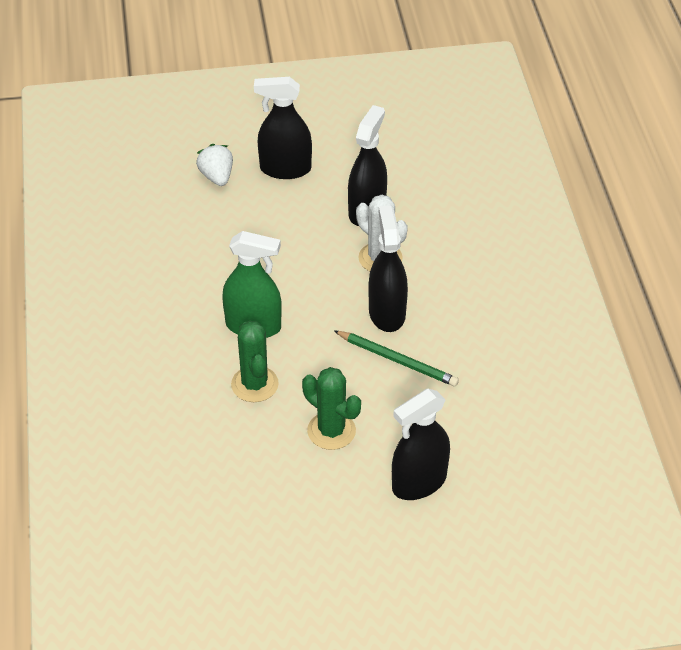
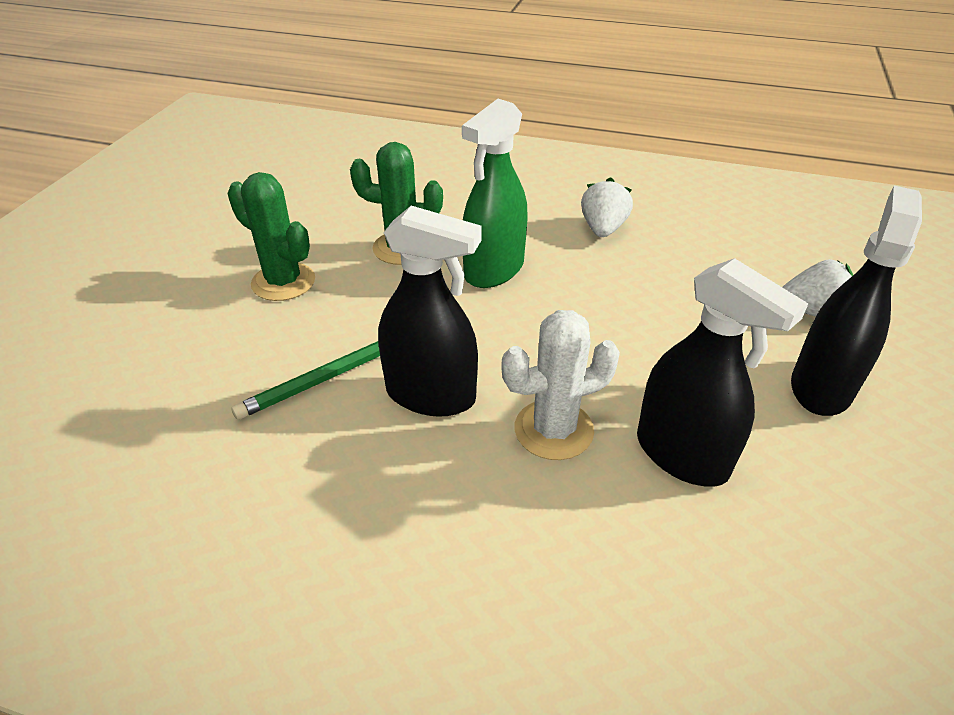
camera: 115 degrees right, 5 degrees down
(170, 285) = (603, 229): none -> white strawberry
(331, 431) = (283, 282): green cactus -> green cactus turned 60 degrees clockwise
(419, 482) = (138, 325): black spray bottle -> none

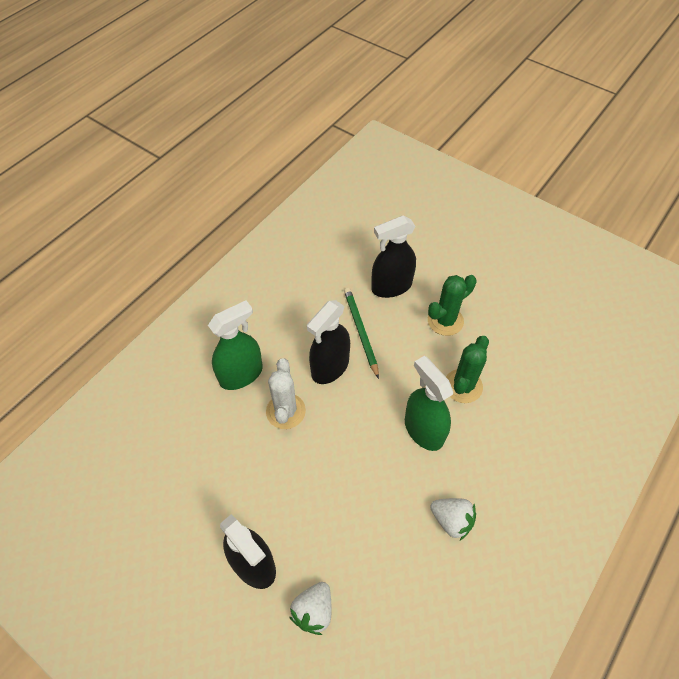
camera: 110 degrees right, 15 degrees up
(512, 533) = (241, 374): none -> green spray bottle
(681, 455) = (246, 460): black spray bottle -> black spray bottle (391, 286)

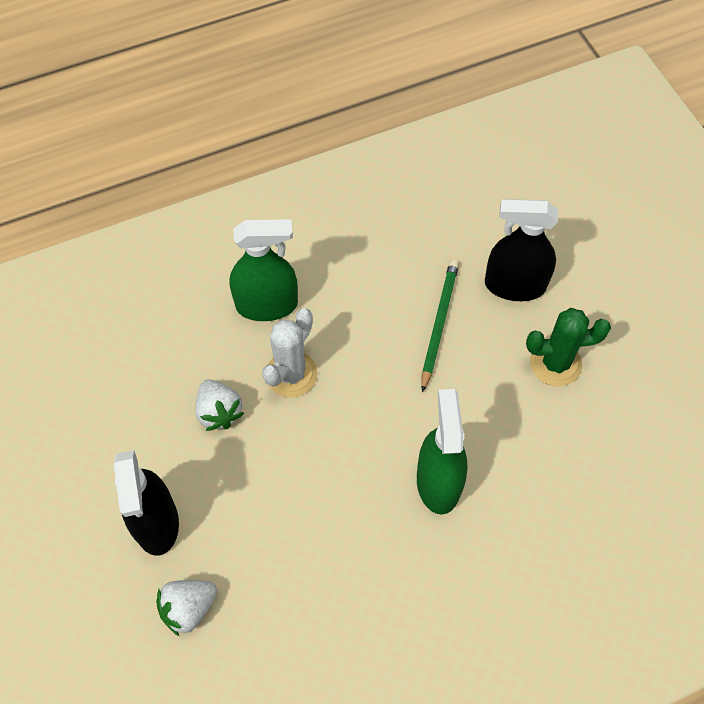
camera: 30 degrees right, 5 degrees up
(330, 367) = (374, 348): black spray bottle -> none
(451, 520) = (402, 603): white strawberry -> white strawberry (219, 412)
(463, 386) = (523, 455): green cactus -> none

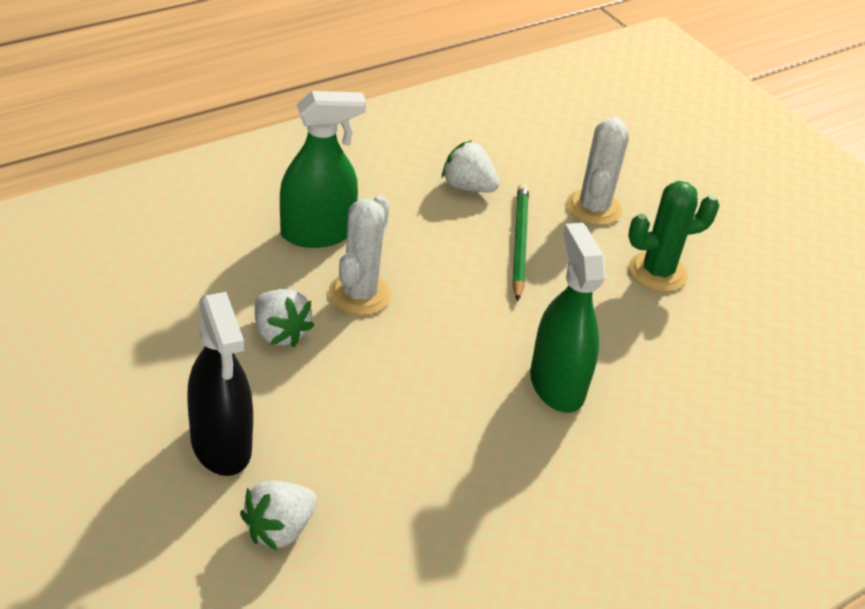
camera: 15 degrees left, 20 degrees down
(406, 256) = (467, 187): none -> white strawberry
(514, 285) = (593, 208): black spray bottle -> white cactus

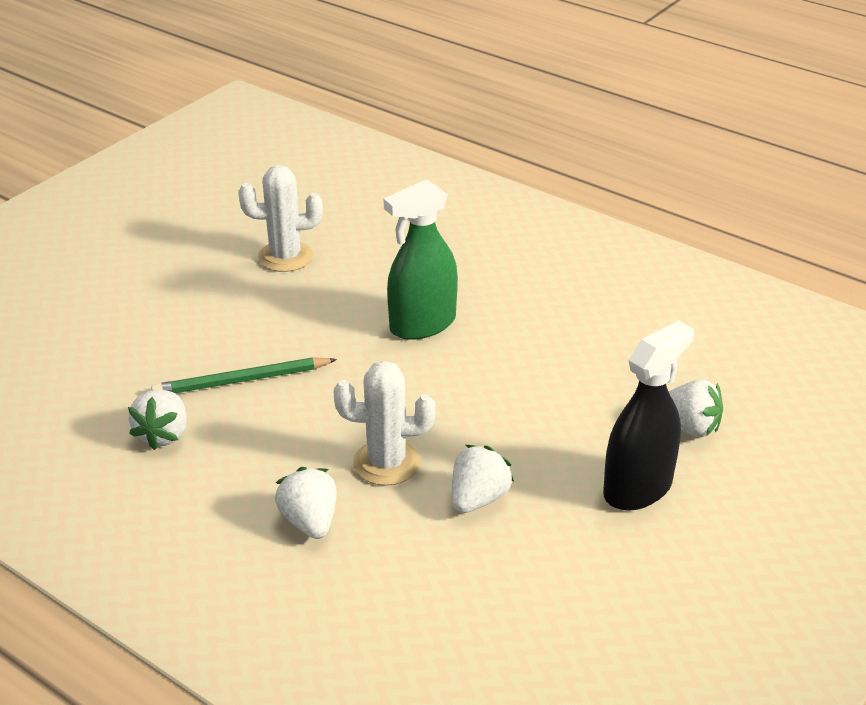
camera: 105 degrees left, 5 degrees down
(317, 233) = (310, 521): green spray bottle -> white strawberry
(593, 208) = (155, 346): white cactus -> white cactus (285, 257)
(657, 272) = (236, 296): green cactus -> none

